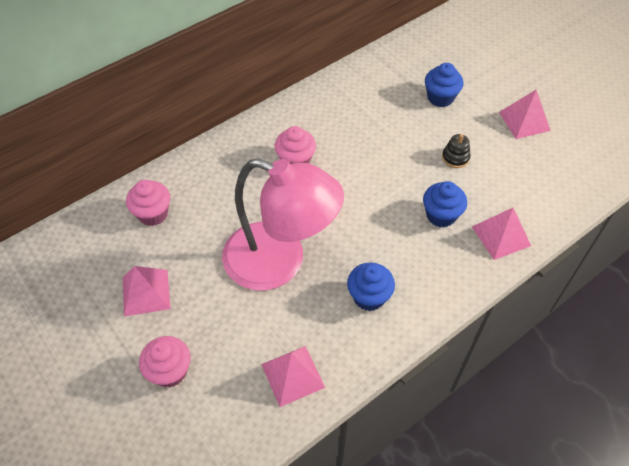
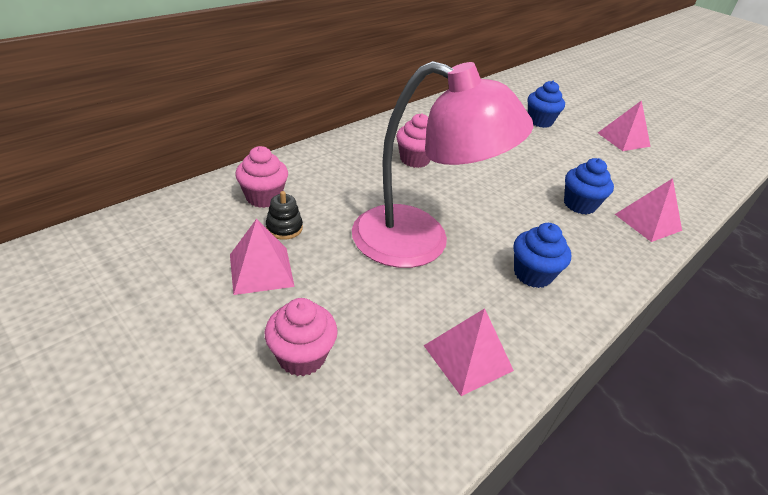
camera: 10 degrees left, 15 degrees down
(455, 158) = (573, 162): black stacking toy -> black stacking toy (284, 228)

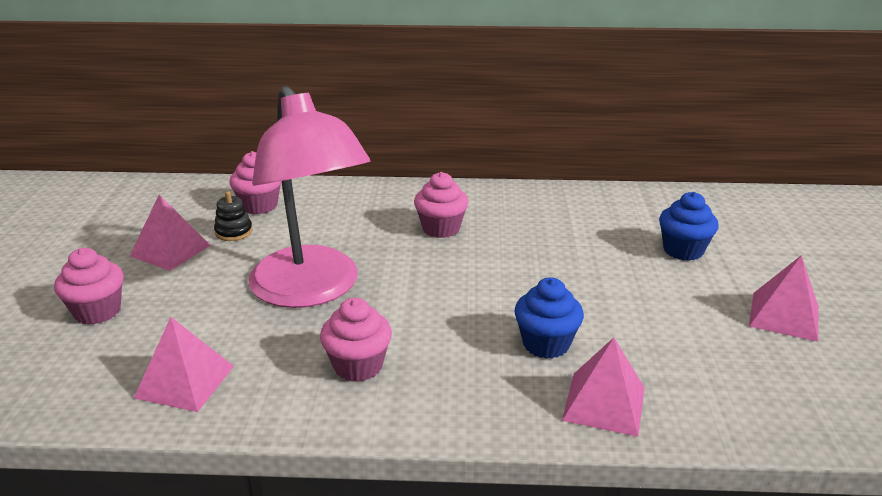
camera: 50 degrees right, 10 degrees down
(532, 274) = (358, 366): blue cupcake -> pink cupcake

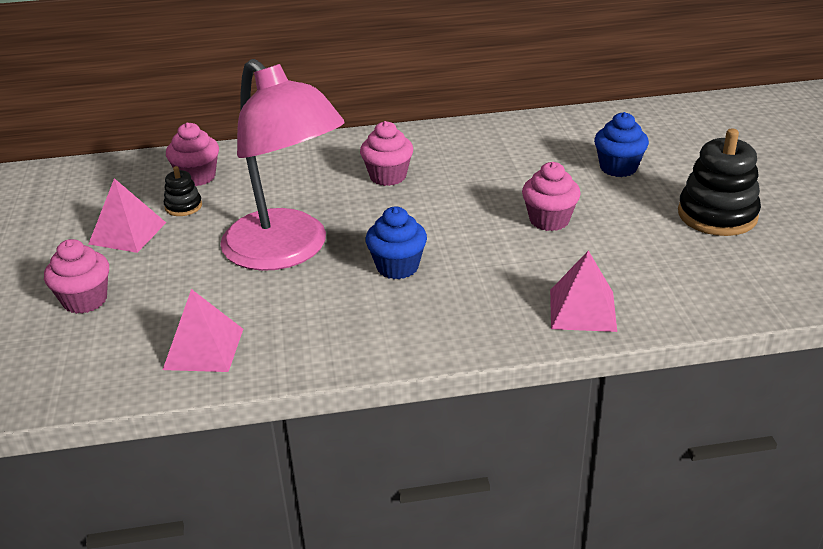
camera: 10 degrees left, 5 degrees up
(358, 366) = (358, 311): pink cupcake -> pink cupcake (549, 220)
(546, 344) = (519, 268): blue cupcake -> blue cupcake (397, 267)
(784, 316) = (717, 215): pink pyramid -> black stacking toy

